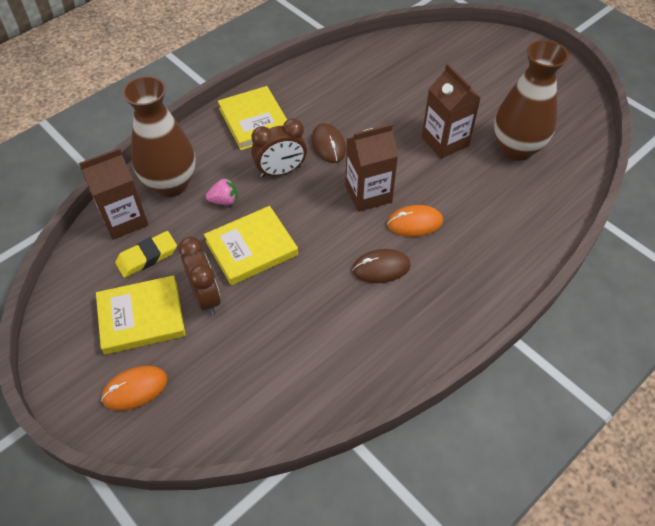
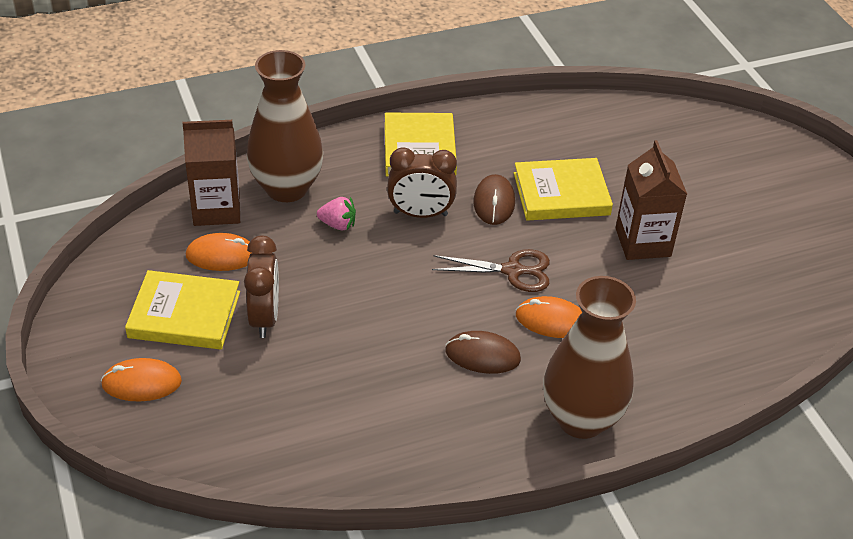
camera: 20 degrees right, 10 degrees down
(147, 257) = (221, 255): yellow eraser -> orange mouse
(251, 248) = (342, 284): yellow book -> yellow book (561, 194)
(368, 194) = (512, 271): brown carton -> brown scissors
(516, 149) = (732, 279): brown vase -> brown vase (581, 419)

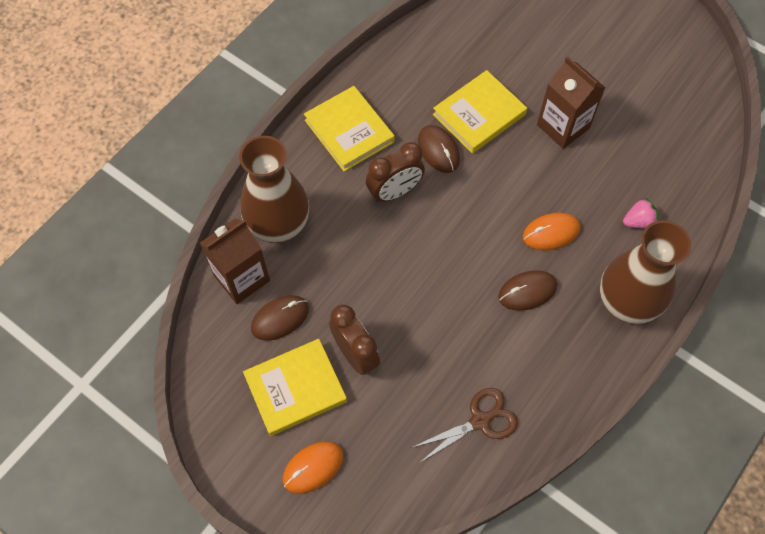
camera: 30 degrees left, 20 degrees up
(221, 255) = (280, 318): orange mouse -> brown mouse
(338, 224) = (343, 238): pink strawberry -> pink strawberry (638, 221)
(512, 271) = (495, 205): brown scissors -> brown scissors (480, 421)

